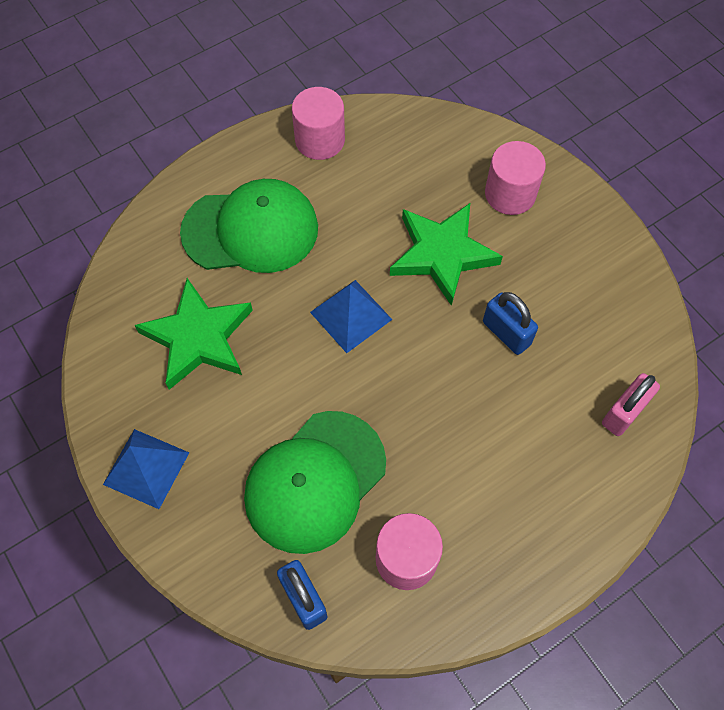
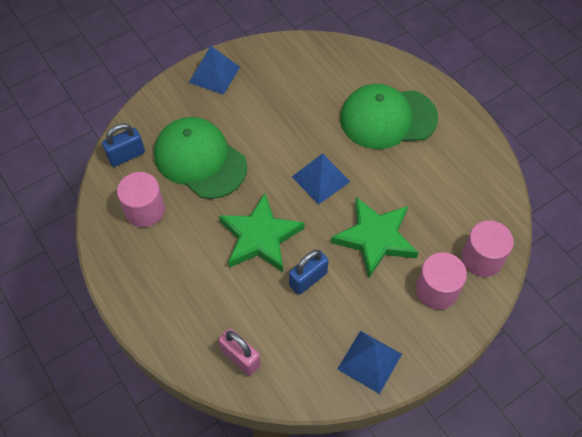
camera: 90 degrees right, 5 degrees down
(198, 337) = (302, 94): green star -> green star (260, 237)
(250, 230) = (388, 118): green cap -> green cap turned 90 degrees clockwise
(320, 140) = (473, 158): pink cylinder -> pink cylinder (482, 258)
(609, 268) = (369, 361): none -> blue pyramid

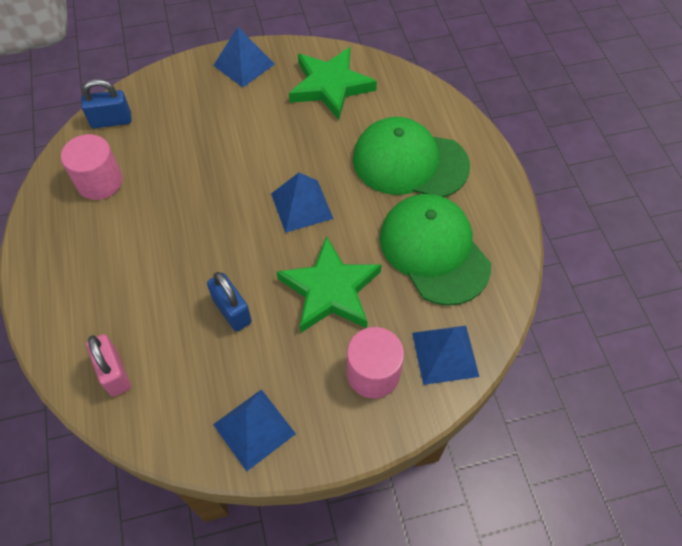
camera: 20 degrees right, 0 degrees up
(200, 160) = (183, 147): green cap -> green cap (434, 250)
(260, 237) = (204, 248): green star -> green star (330, 86)
(308, 279) = (232, 311): blue padlock -> blue padlock turned 75 degrees clockwise
(482, 258) = (445, 354): pink cylinder -> blue pyramid

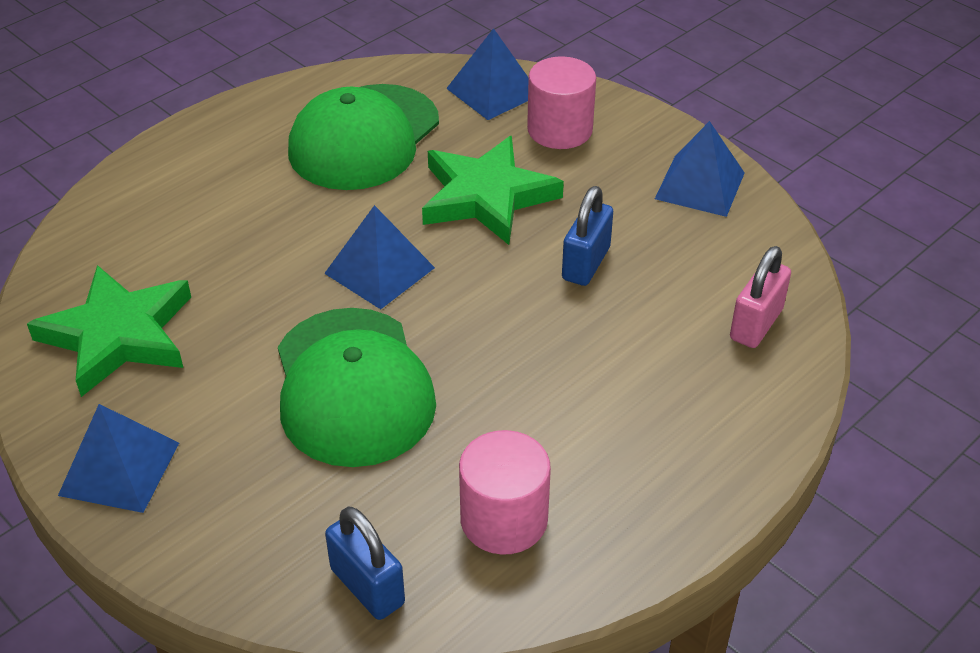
camera: 120 degrees left, 15 degrees down
(409, 162) = (232, 201): green cap -> green cap (353, 387)

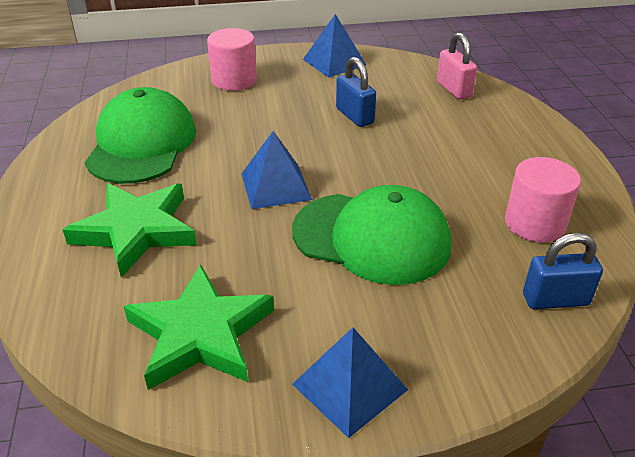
camera: 55 degrees left, 5 degrees down
(364, 137) = (142, 144): green cap -> green cap turned 150 degrees counterclockwise
(486, 196) = (258, 124): green star -> green star (136, 231)
(493, 91) = (169, 86): blue pyramid -> none

